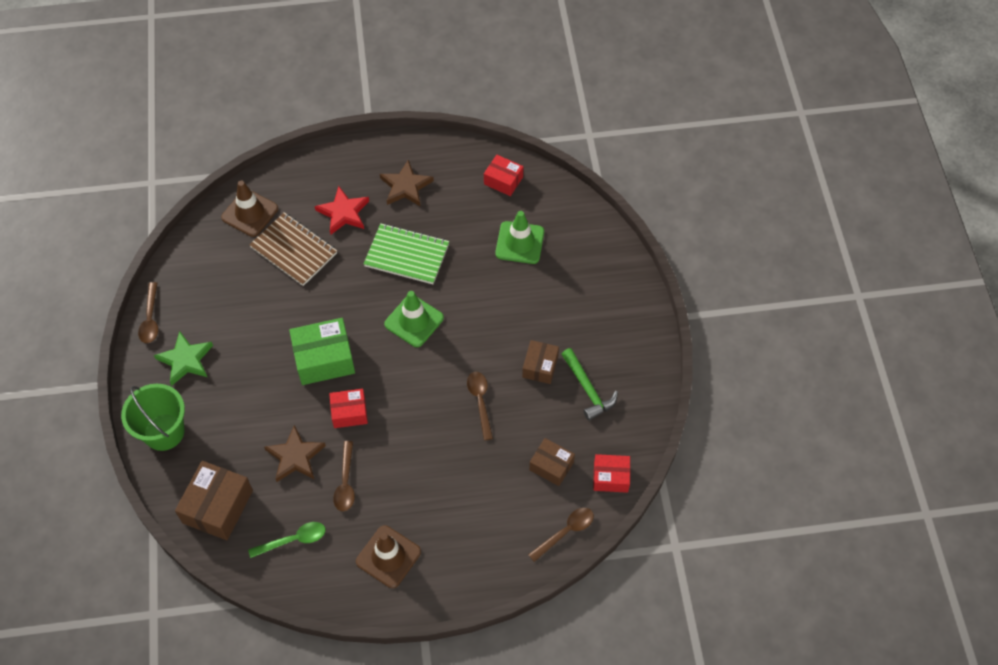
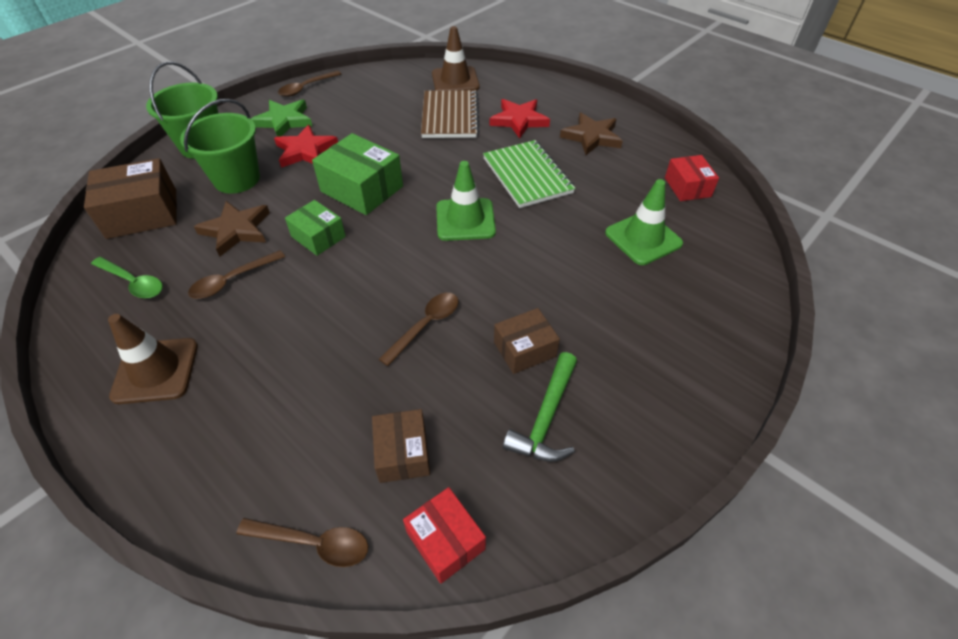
camera: 50 degrees right, 10 degrees down
(234, 429) = (237, 179): none -> green bucket
(242, 367) = (305, 151): none -> red star
(349, 412) = (318, 236): red box -> green box

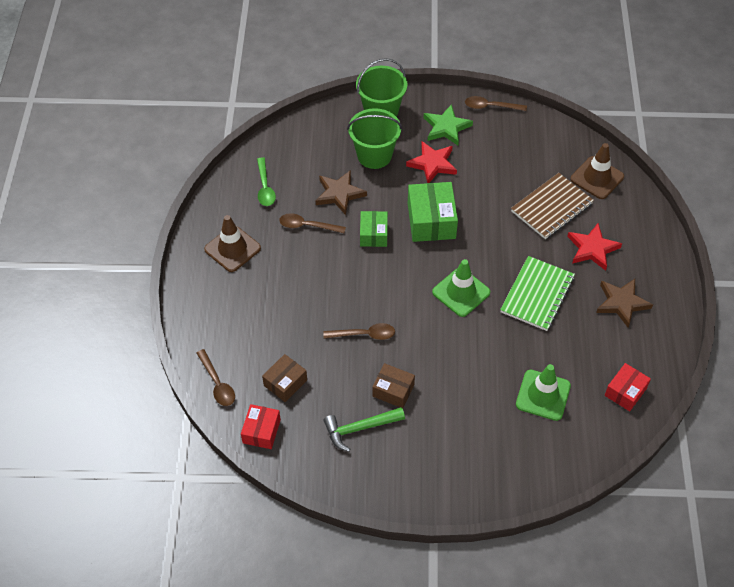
camera: 50 degrees right, 5 degrees up
(142, 213) = (307, 142): brown box -> none

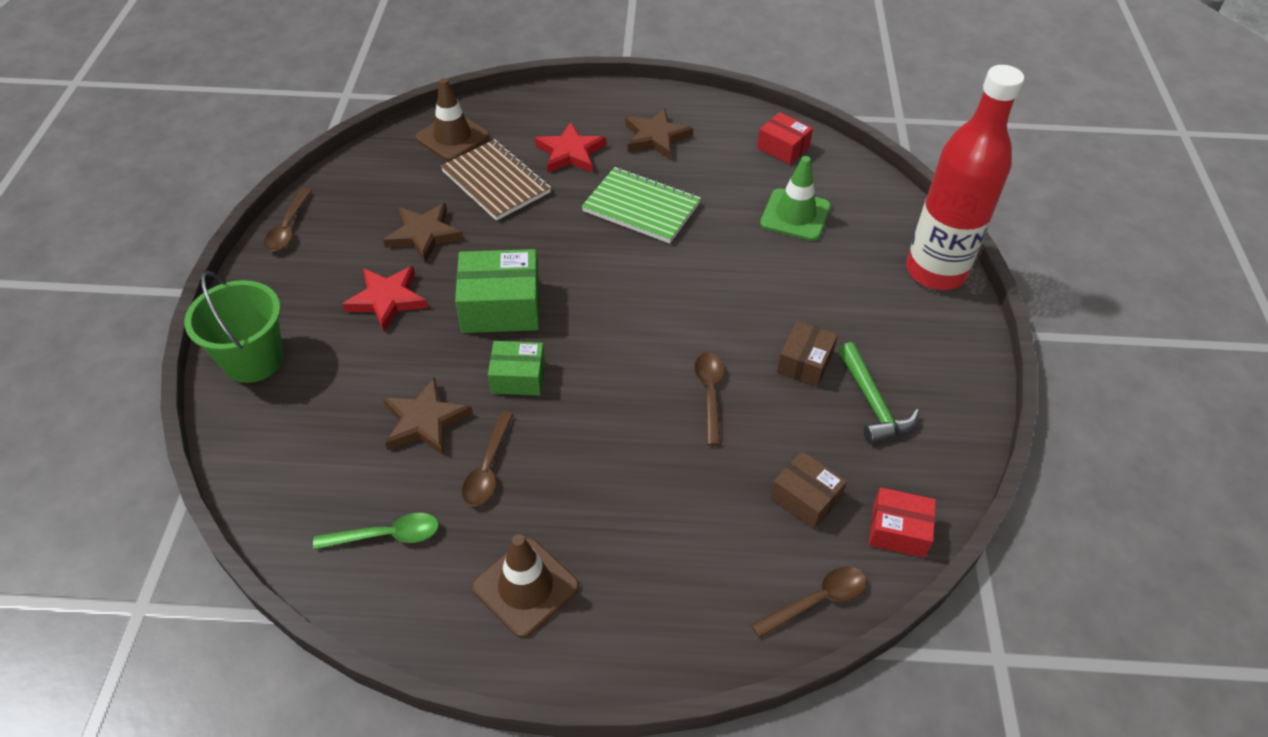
camera: 90 degrees left, 5 degrees down
(374, 155) = (350, 371): green bucket -> none
(446, 127) = (315, 280): green star -> none
(461, 292) = (635, 281): green traffic cone -> none
(490, 488) = (935, 271): none -> red bottle
(492, 174) = (424, 235): none -> brown star

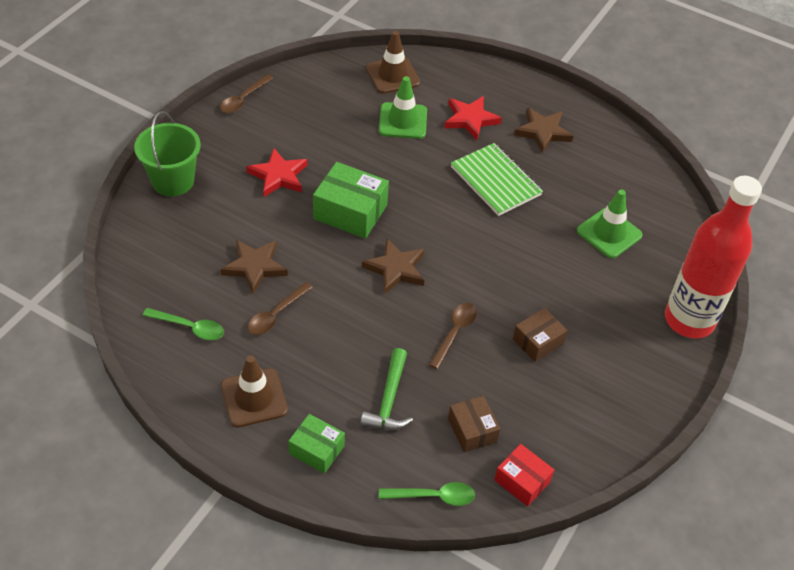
camera: 25 degrees right, 0 degrees up
(424, 235) = (329, 140): brown star -> brown star (395, 269)
(496, 182) = (403, 121): brown notebook -> green traffic cone
(518, 377) = (332, 264): green box -> green box (316, 450)
(783, 148) = (637, 178): red box -> none
(817, 601) = (433, 496): brown spoon -> green spoon
(872, 403) = (567, 390): green hammer -> green hammer (389, 399)

